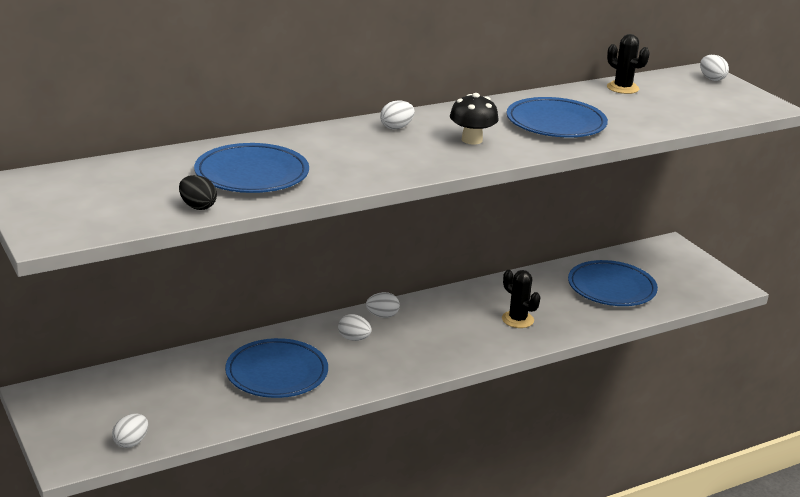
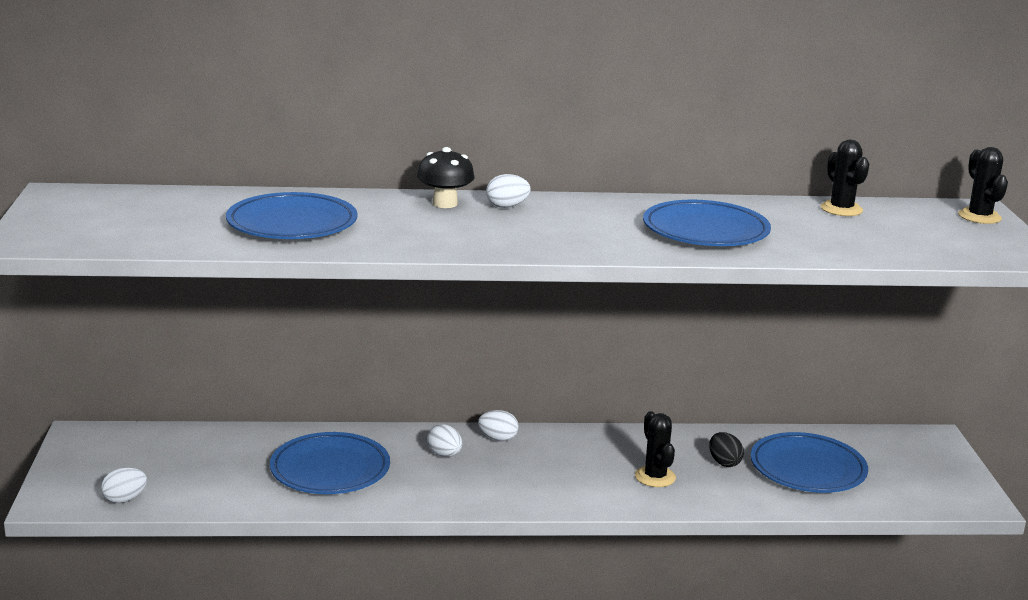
camera: 25 degrees right, 5 degrees down
(197, 206) = (199, 242): black egg -> black egg (724, 463)
(472, 140) = (579, 231): black mushroom -> black mushroom (445, 203)
(711, 79) = (979, 217): white egg -> black cactus

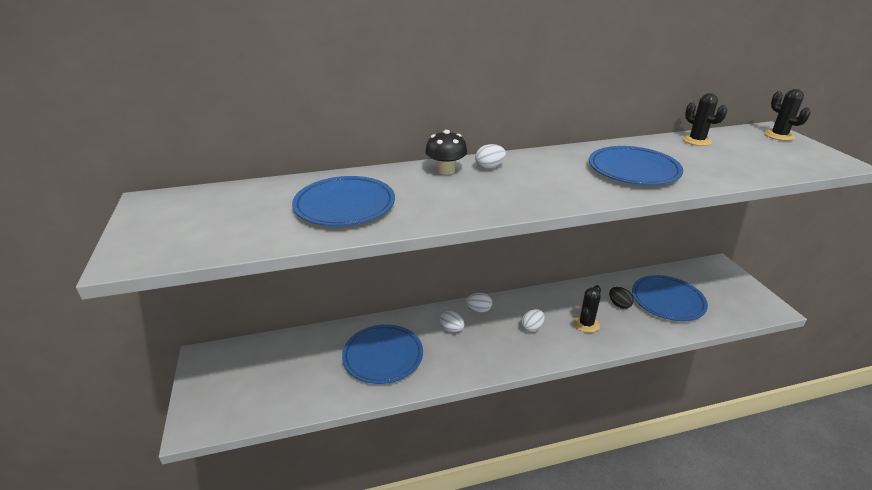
camera: 10 degrees left, 10 degrees up
(125, 499) = (247, 414): white egg -> white egg (532, 328)
(655, 477) = (586, 324): black cactus -> black cactus turned 60 degrees clockwise

